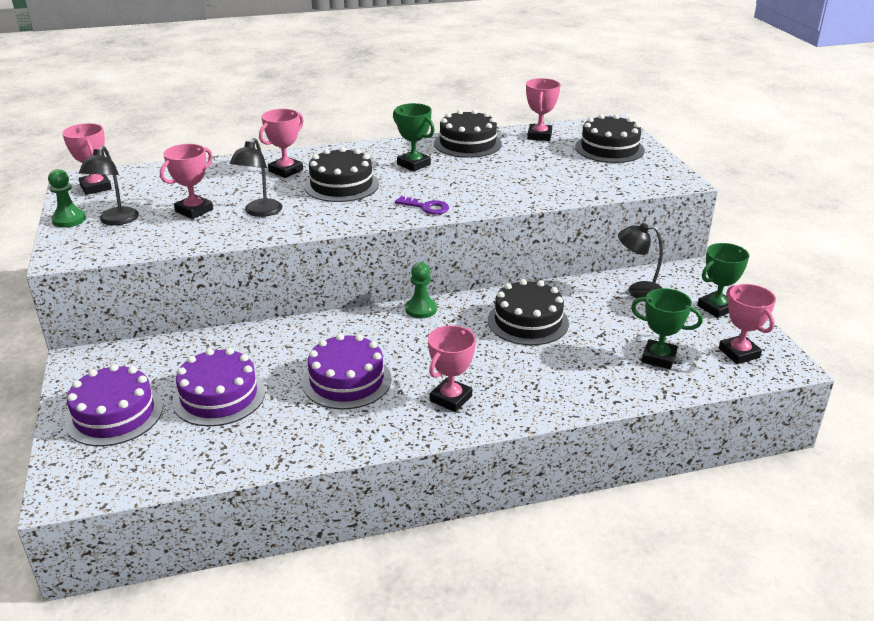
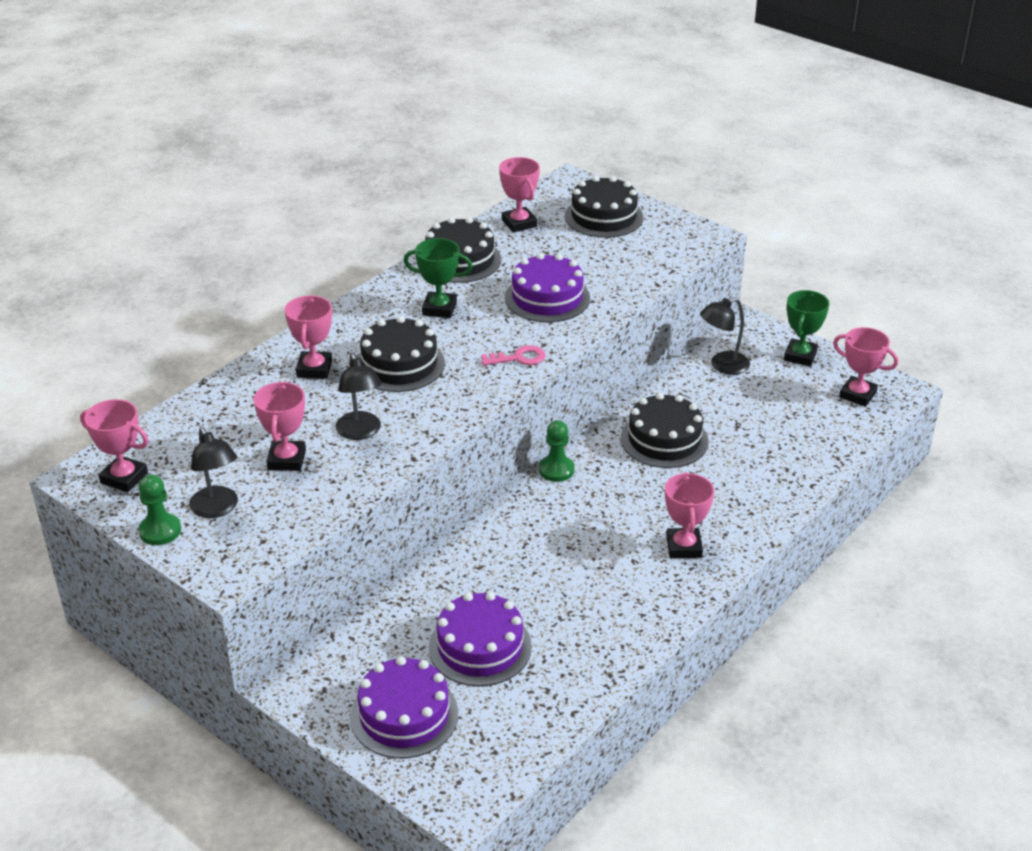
camera: 35 degrees left, 5 degrees up
(347, 380) = (576, 574): purple cake -> purple cake (547, 298)
(426, 207) = (518, 358): purple key -> pink key
(658, 358) = (804, 428): green trophy -> none

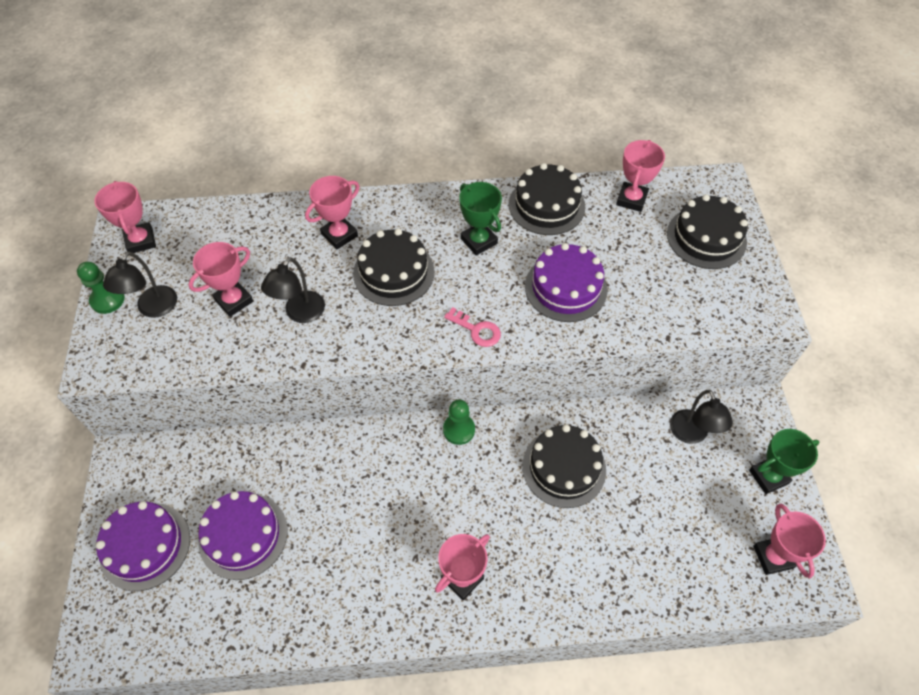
camera: 45 degrees right, 20 degrees up
(722, 365) = (691, 434): black lamp -> black lamp turned 120 degrees counterclockwise

